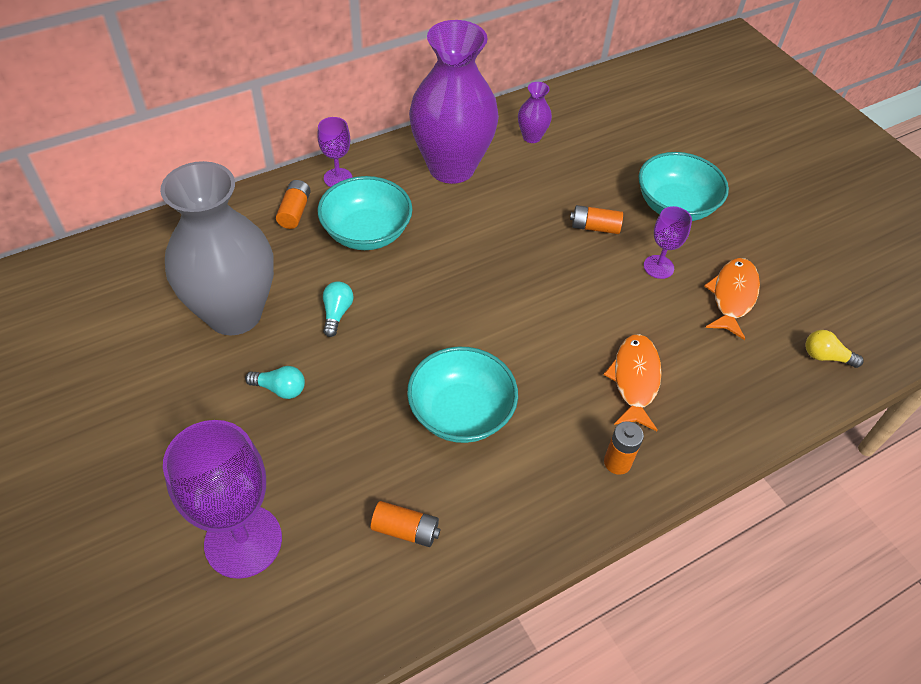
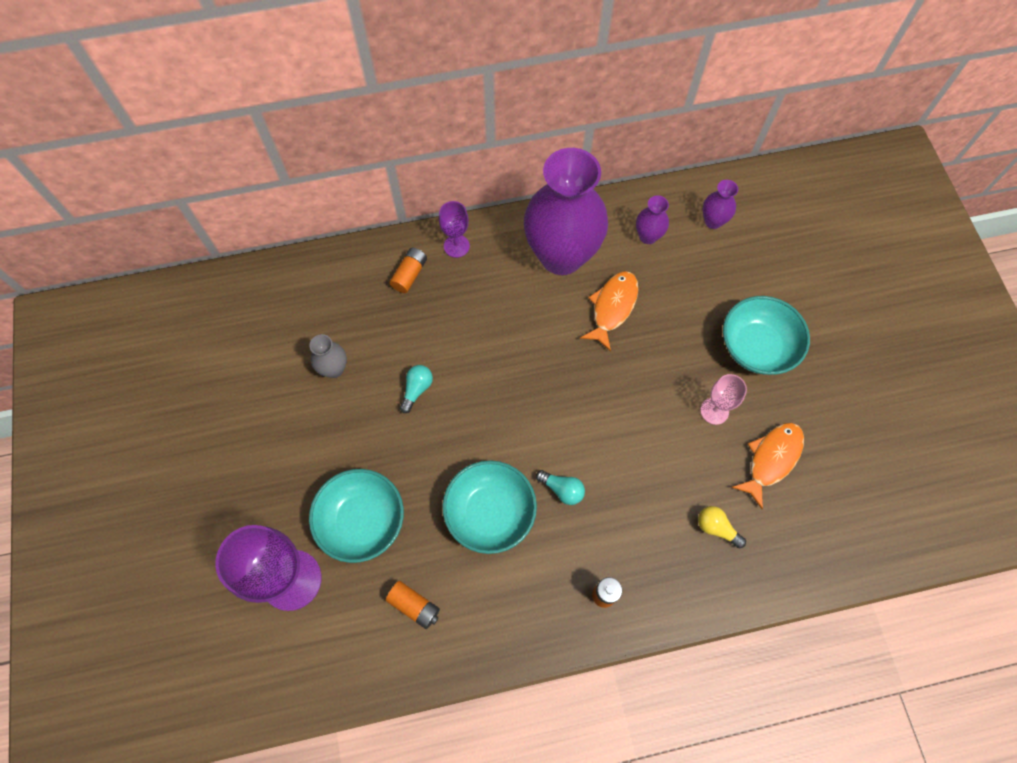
camera: 20 degrees right, 15 degrees up
(234, 313) = (334, 369): grey vase -> grey vase, size x0.41
(280, 389) = (352, 451): turquoise light bulb -> turquoise light bulb (562, 489)
(366, 232) = (465, 311): turquoise bowl -> turquoise bowl (362, 521)
(589, 115) = (713, 221): none -> purple vase
(594, 227) = (671, 353): orange battery -> none
(635, 380) = (648, 521): orange fish -> orange fish (612, 307)
(658, 267) = (714, 411): purple goblet -> pink goblet
(825, 357) = (832, 544): yellow light bulb -> yellow light bulb (716, 528)

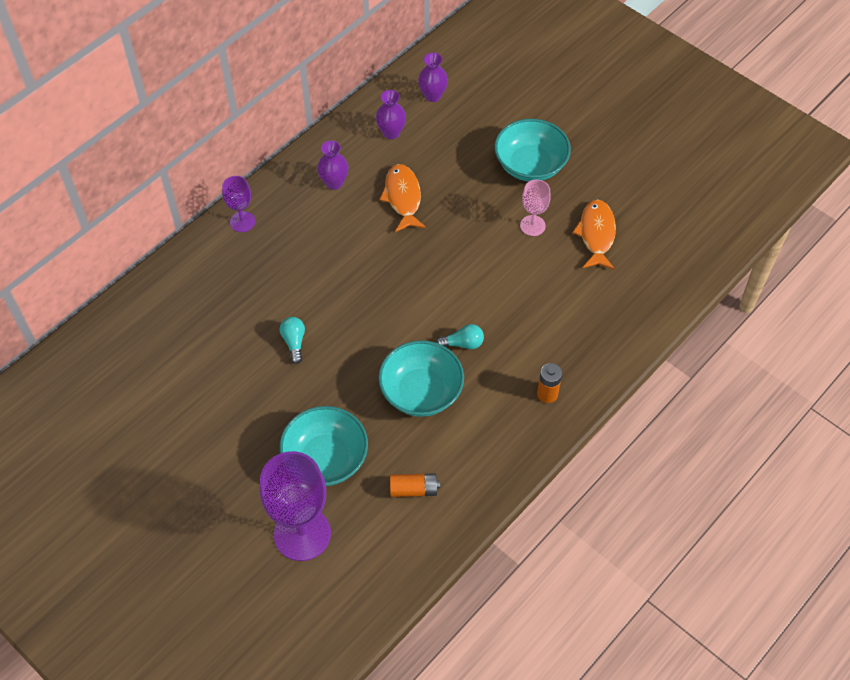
camera: 35 degrees left, 10 degrees down
(334, 369) = (212, 367): grey vase -> none
(409, 274) = (220, 264): orange battery -> none
(561, 256) = (334, 183): purple vase -> purple vase, size x0.41
(716, 528) = (592, 301): yellow light bulb -> none

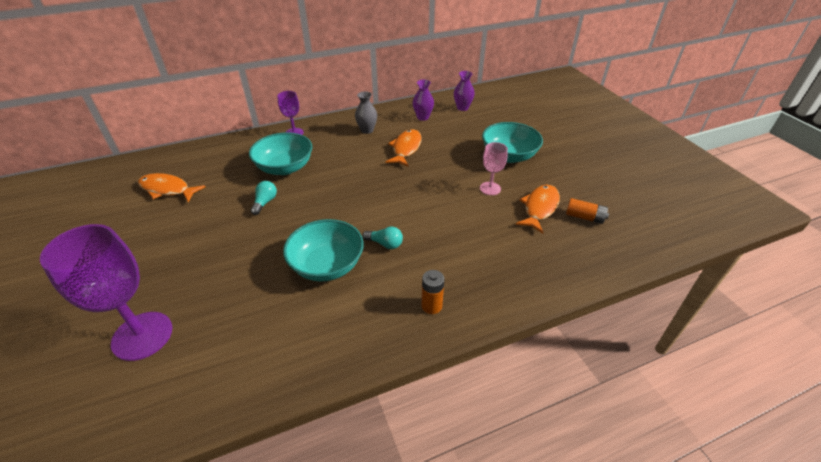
camera: 25 degrees right, 15 degrees down
(160, 370) = (167, 189): none -> orange fish
(325, 459) = (215, 285): turquoise bowl -> turquoise bowl (285, 168)
(334, 183) = (367, 130): purple vase -> grey vase
(414, 489) = (260, 338): orange battery -> orange battery (584, 217)

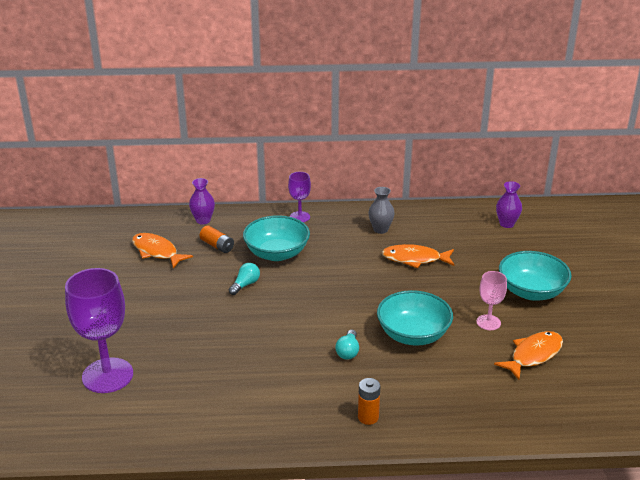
camera: 20 degrees right, 10 degrees down
(327, 265) = (284, 357): turquoise bowl -> turquoise bowl (413, 335)
(385, 244) = (348, 351): turquoise light bulb -> turquoise light bulb turned 60 degrees clockwise
(406, 148) = (415, 259): orange fish -> orange fish turned 120 degrees counterclockwise
(422, 117) = (452, 226): purple vase -> purple vase (203, 220)
(584, 217) = (580, 376): orange battery -> orange battery (217, 246)

